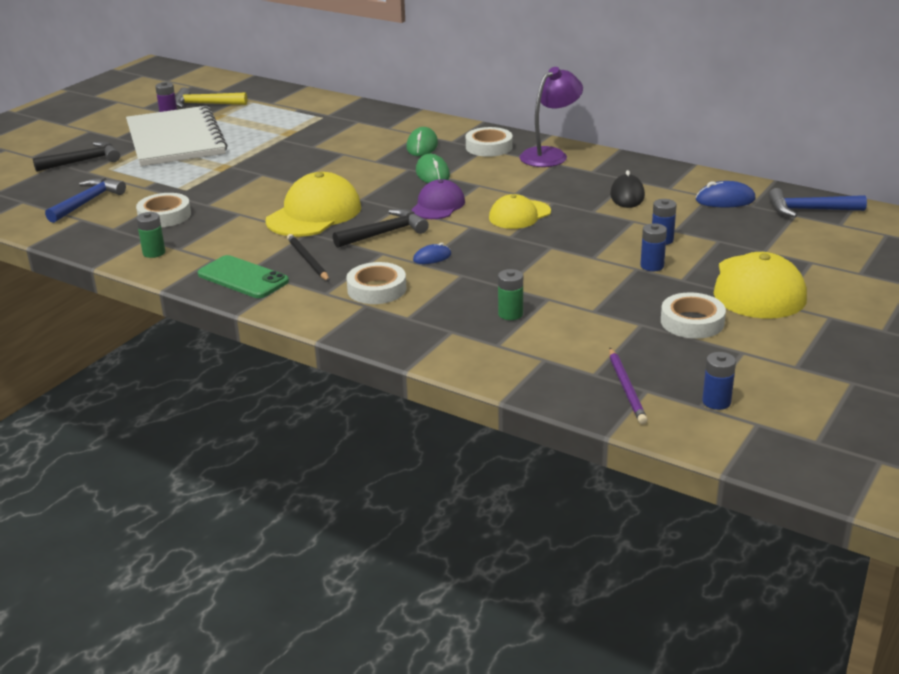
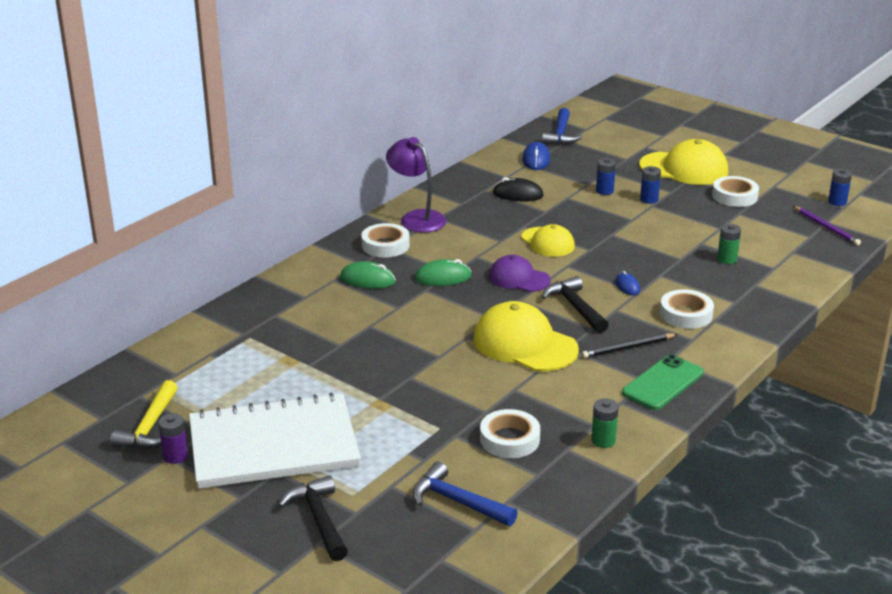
camera: 85 degrees left, 0 degrees up
(626, 388) = (826, 227): purple pencil -> purple pencil turned 60 degrees clockwise

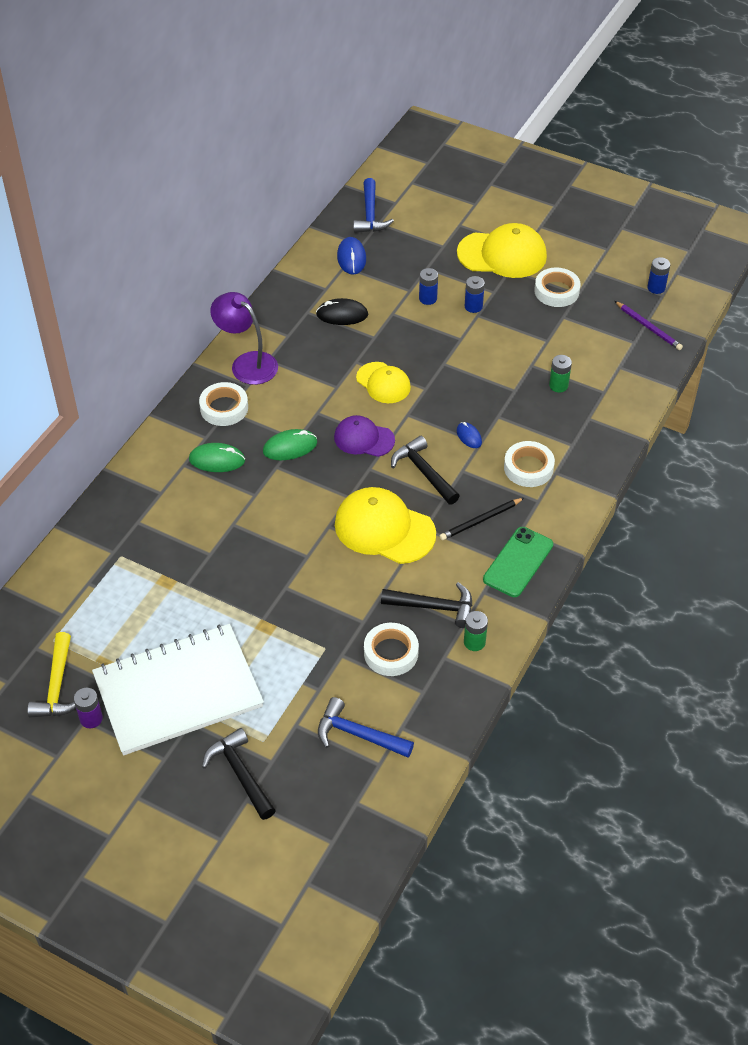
camera: 10 degrees left, 20 degrees up
(564, 408) = (434, 607): none -> black hammer

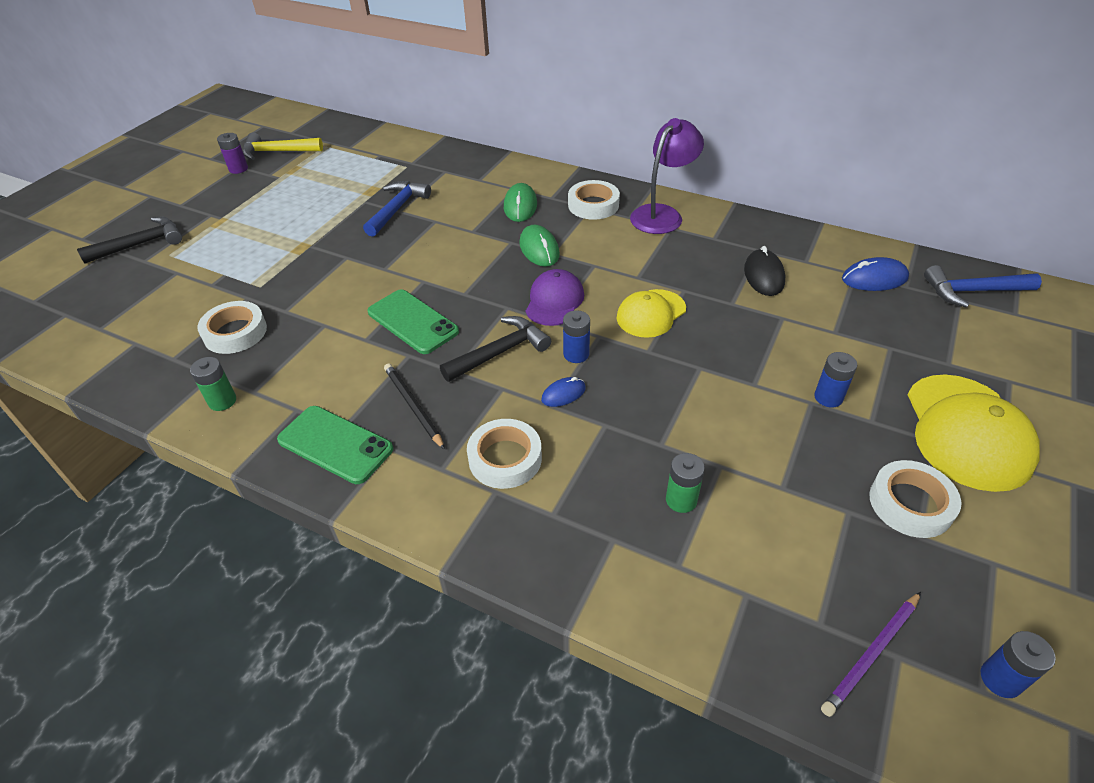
camera: 90 degrees right, 5 degrees down
(178, 691) = (246, 206): white notebook -> none
(358, 734) = (143, 312): blue hammer -> blue hammer (397, 209)
(384, 529) = (412, 322): yellow cap -> green phone
(428, 298) = (825, 349): blue battery -> blue battery (576, 354)
(434, 607) = (286, 365): black hammer -> none

